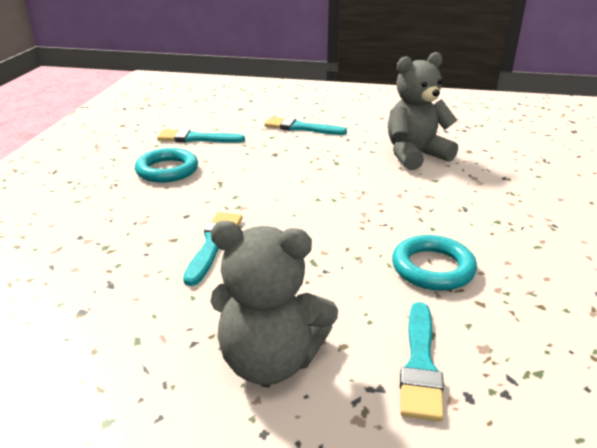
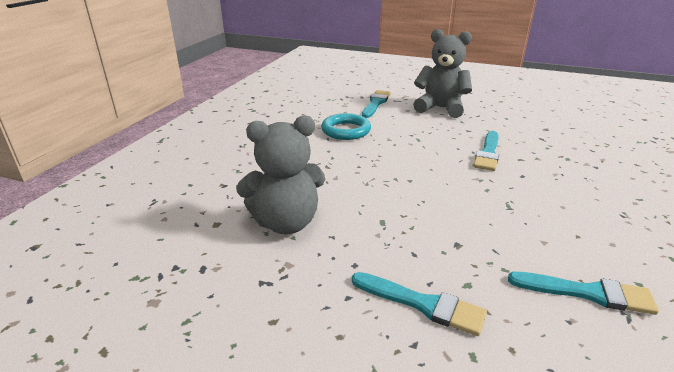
camera: 170 degrees left, 0 degrees up
(167, 170) = (580, 229): turquoise ring -> none

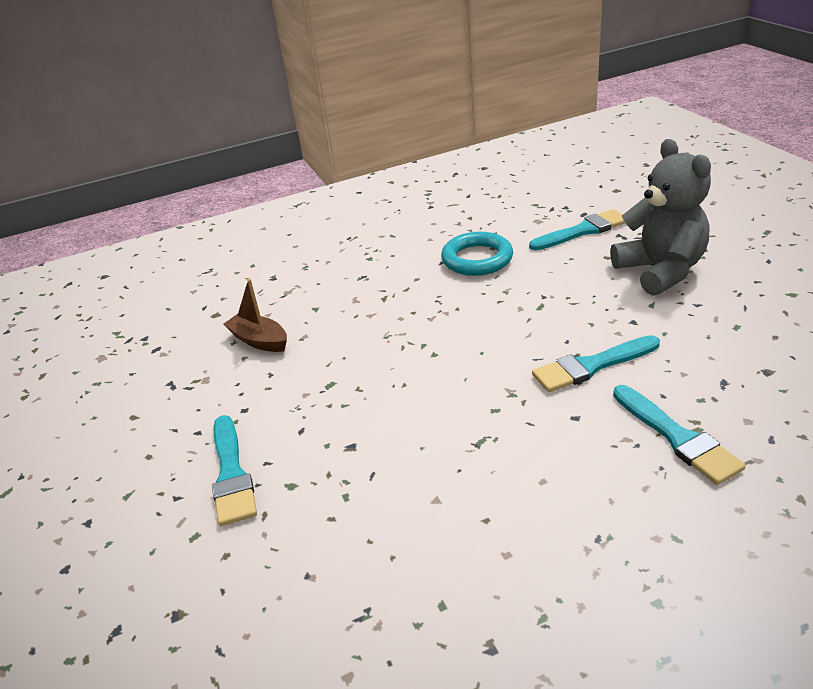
camera: 50 degrees right, 5 degrees up
(286, 222) = (259, 340): grey teddy bear -> brown boat
(587, 293) = (371, 570): turquoise brush -> turquoise brush (677, 437)

